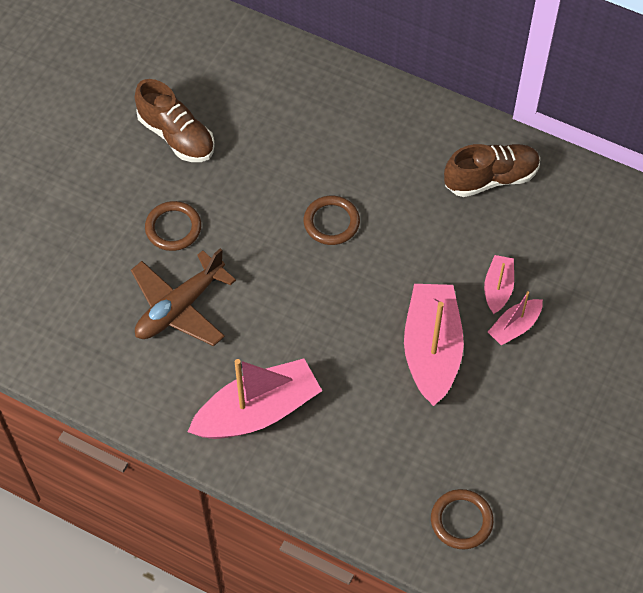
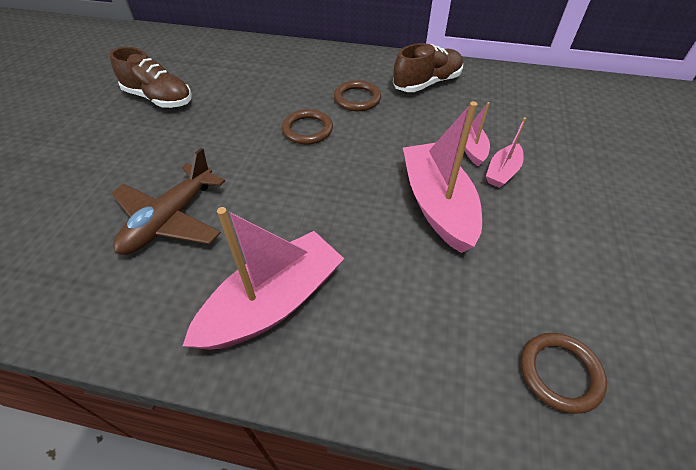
camera: 15 degrees left, 10 degrees down
(173, 228) = (159, 158): brown ring -> brown ring (357, 99)

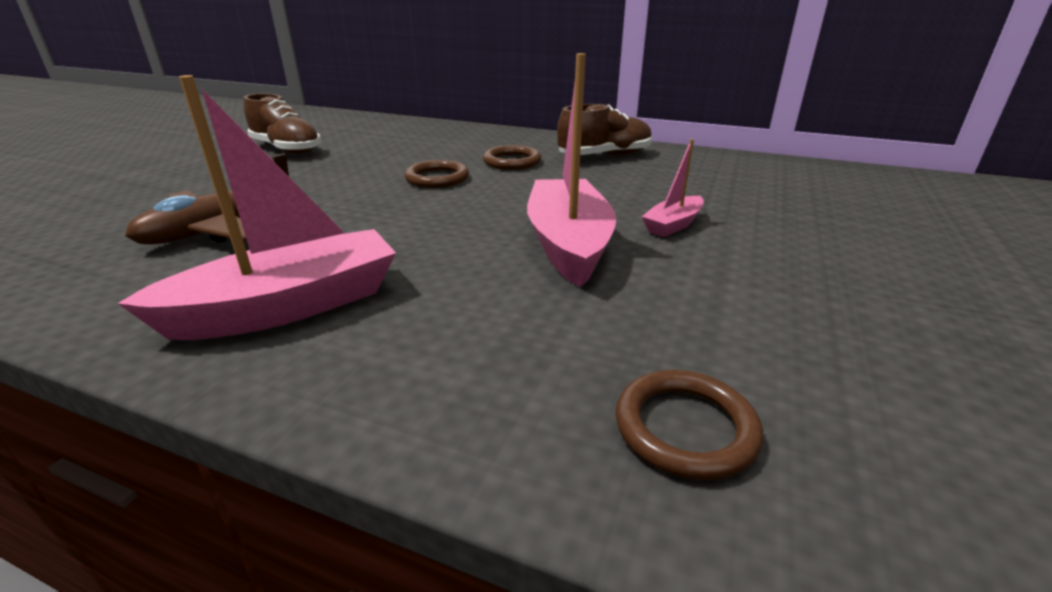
camera: 10 degrees right, 20 degrees down
(471, 148) = (639, 204): pink boat -> none

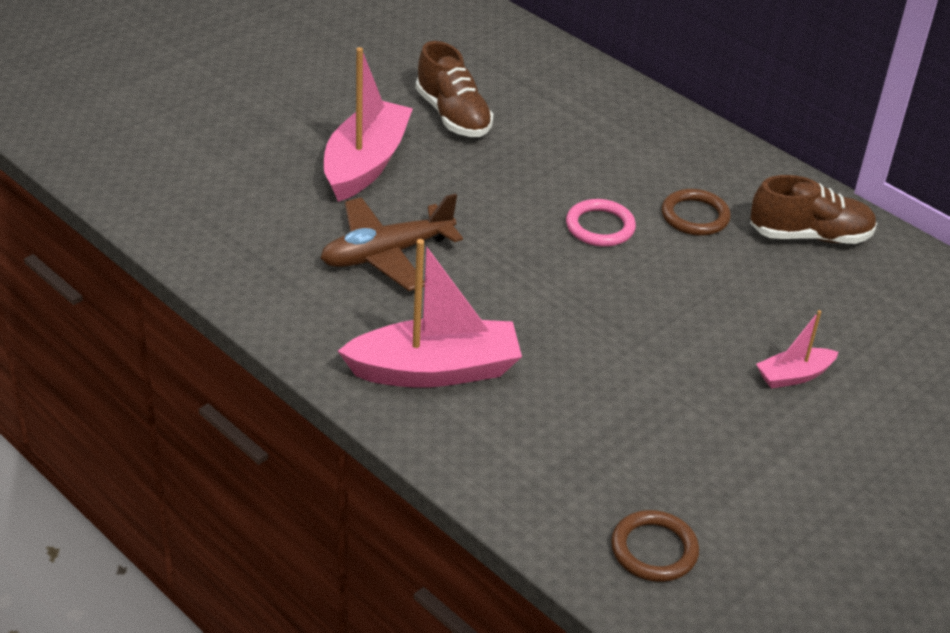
camera: 20 degrees right, 10 degrees up
(437, 178) = (600, 227): brown ring -> pink ring
(568, 244) = (678, 370): pink boat -> pink boat (365, 164)

